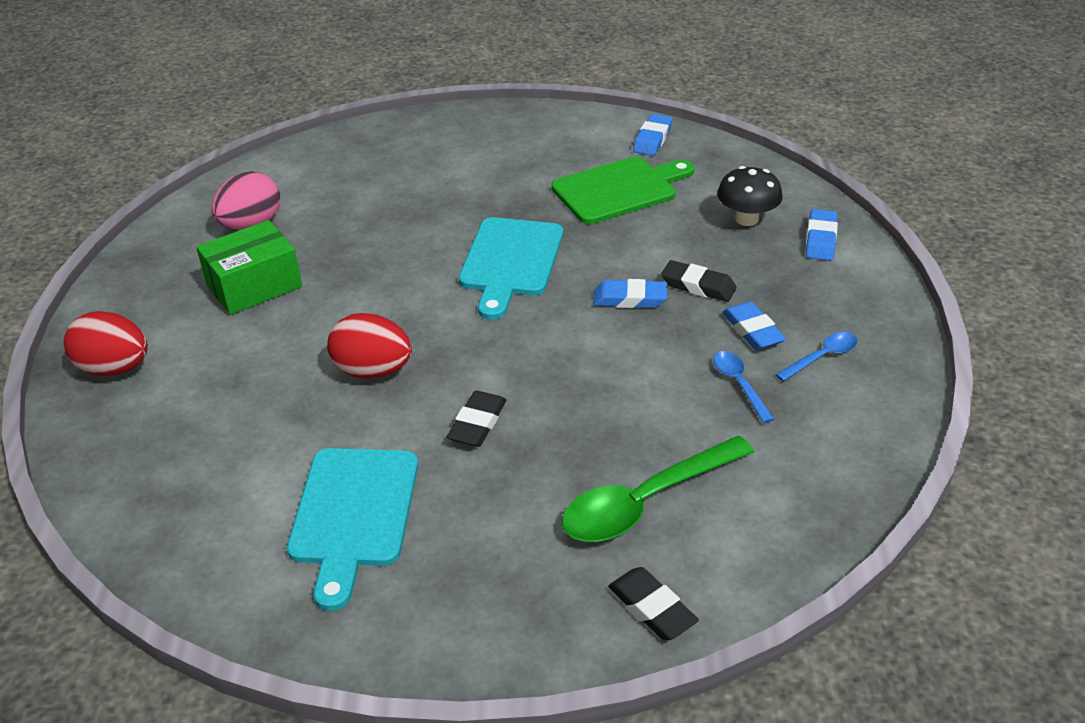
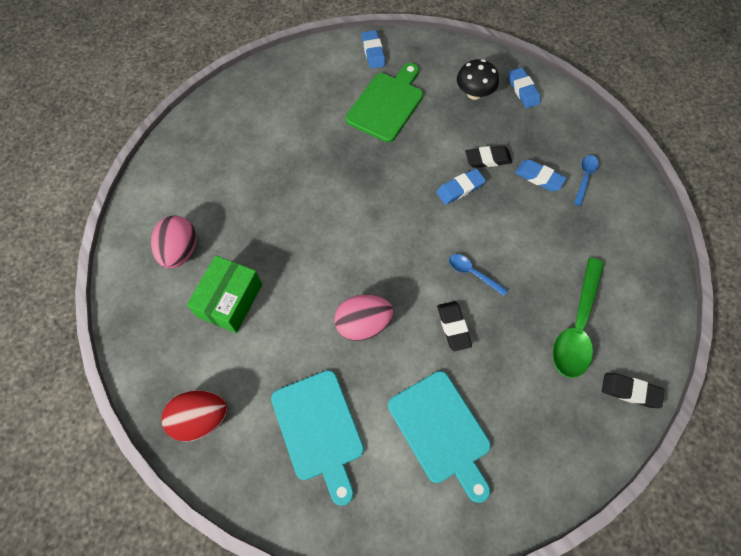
camera: 35 degrees left, 25 degrees up
(373, 371) = (363, 324): red egg -> pink egg
(510, 262) = (371, 195): turquoise cutting board -> turquoise cutting board (319, 429)
(739, 384) = (560, 220): blue spoon -> blue spoon (472, 273)

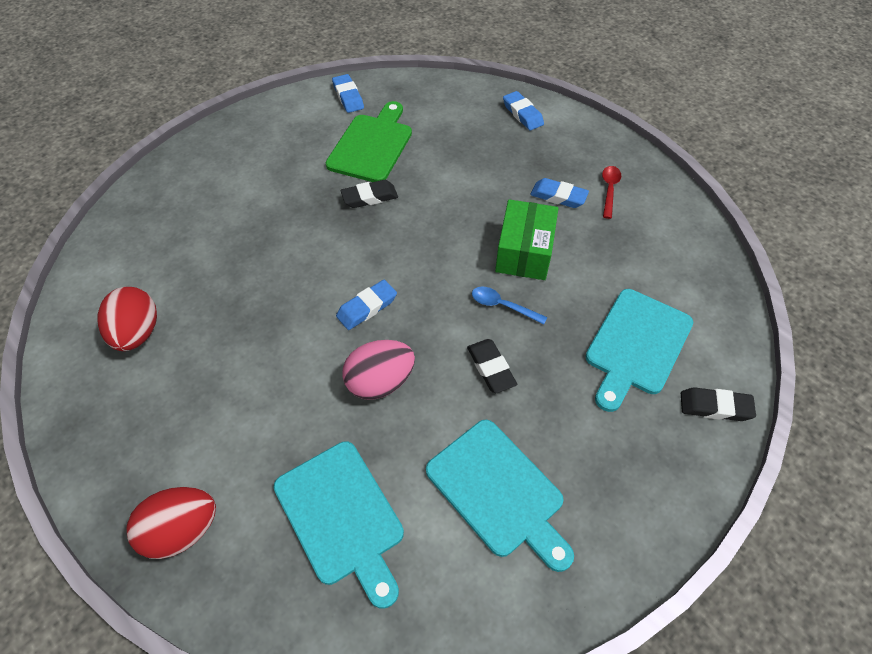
camera: 10 degrees left, 10 degrees down
(180, 251) = (137, 333): pink egg -> red egg
(230, 300) = (207, 380): green box -> green box (524, 252)
(460, 188) = (471, 219): blue eraser -> blue eraser (367, 307)
(474, 93) = (469, 123): black mushroom -> none
(487, 159) = (497, 185): black eraser -> black eraser (369, 197)
(577, 326) = (636, 345): green spoon -> turquoise cutting board
(585, 178) = (609, 190): blue spoon -> red spoon

